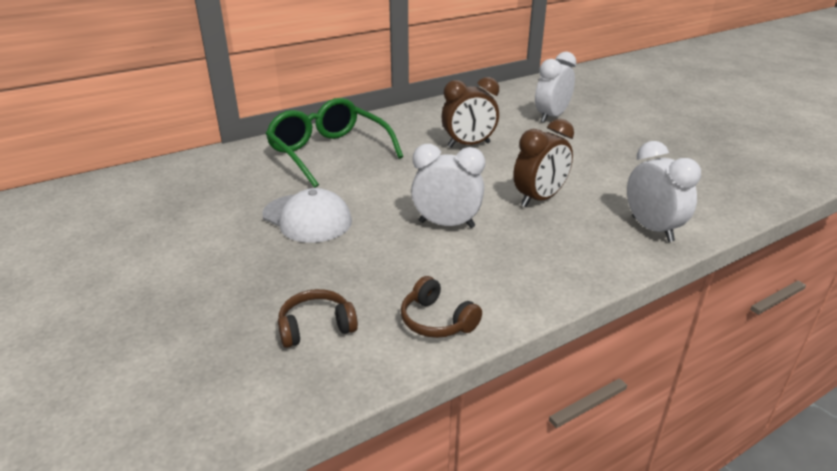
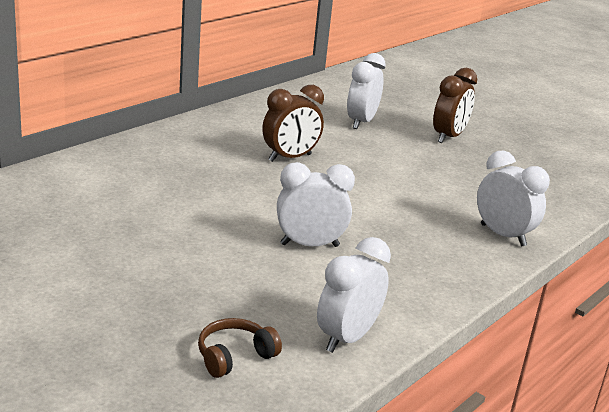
camera: 20 degrees left, 5 degrees down
(307, 218) = (159, 249): white cap -> none
(328, 152) = (138, 173): green glasses -> none
(437, 321) = (347, 338): brown headphones -> white clock
(539, 199) = (388, 213): brown clock -> brown clock (448, 137)

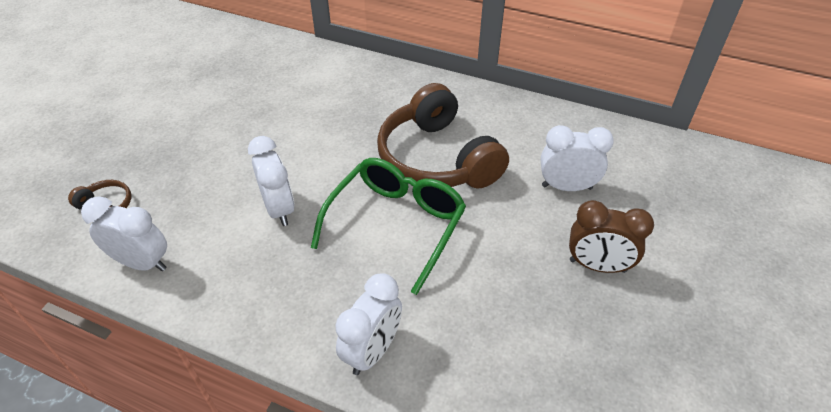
camera: 75 degrees right, 20 degrees up
(290, 158) = (437, 159): brown clock -> brown headphones
(365, 194) = (396, 224): none -> green glasses

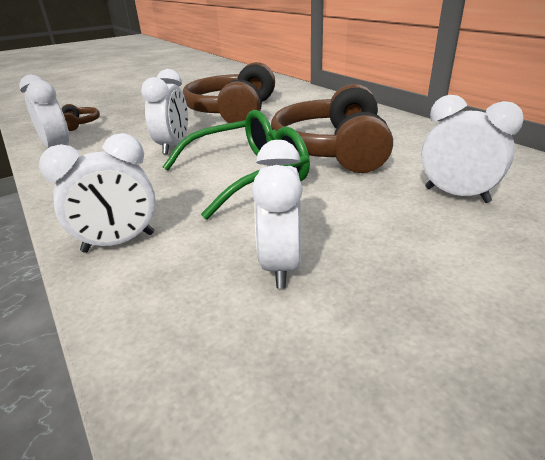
camera: 35 degrees right, 15 degrees down
(280, 123) = (233, 111): none -> brown headphones
(509, 313) = (281, 265): none -> white clock
(597, 266) = (438, 265): brown clock -> none

